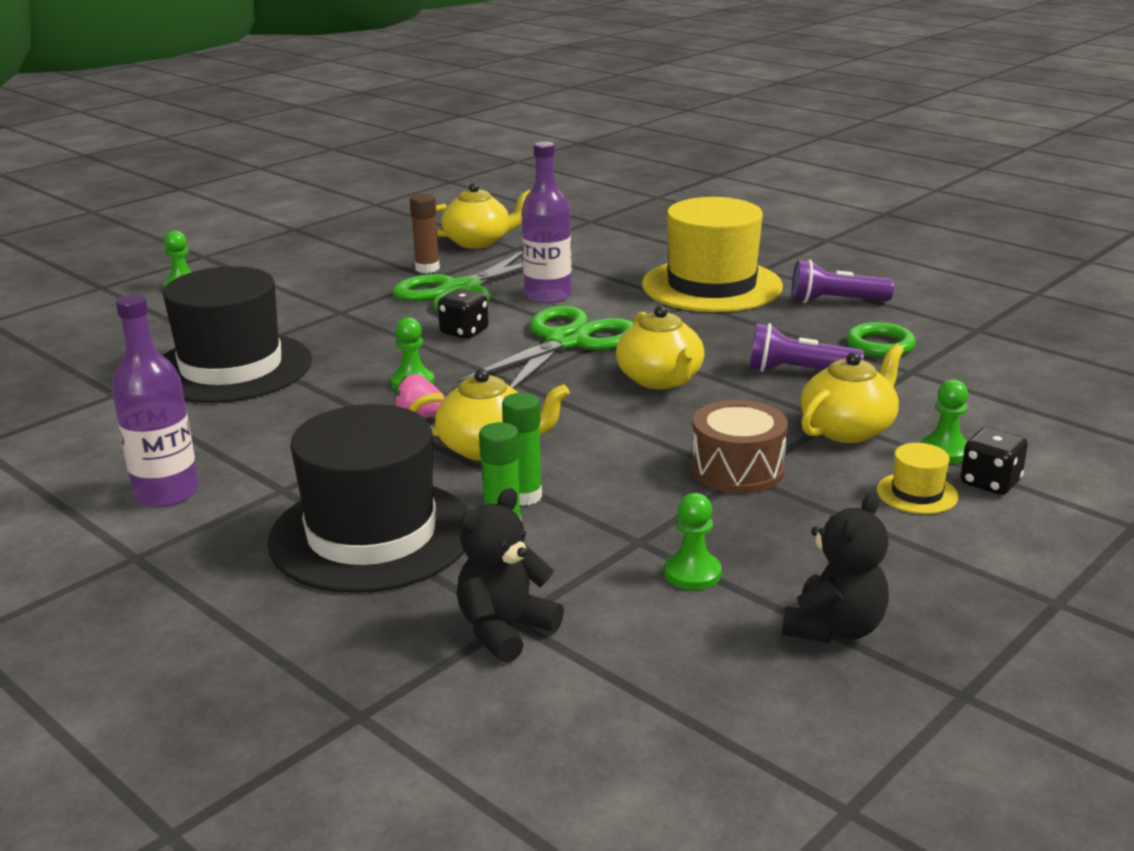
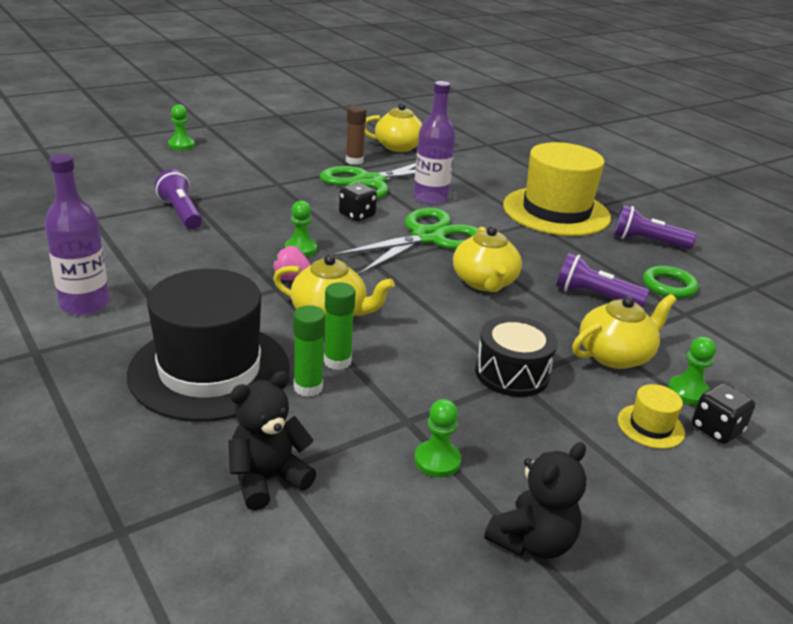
camera: 10 degrees right, 5 degrees up
(231, 368) = (181, 213): black hat -> purple flashlight
(737, 470) = (512, 373): brown drum -> black drum

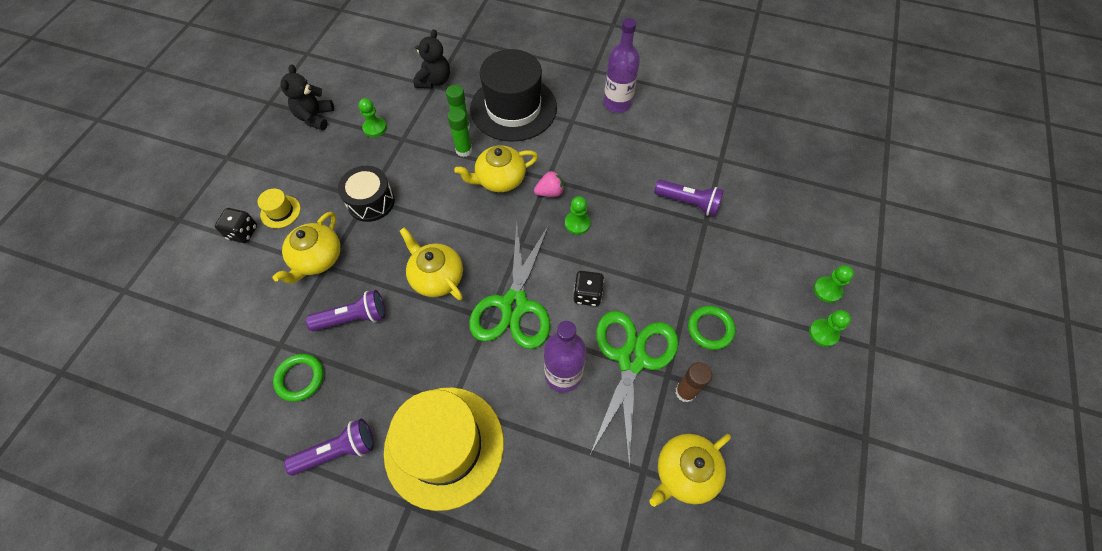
camera: 145 degrees right, 30 degrees up
(292, 168) = (710, 329): none -> green ring
(688, 392) = (264, 254): green pawn -> green pawn (823, 333)

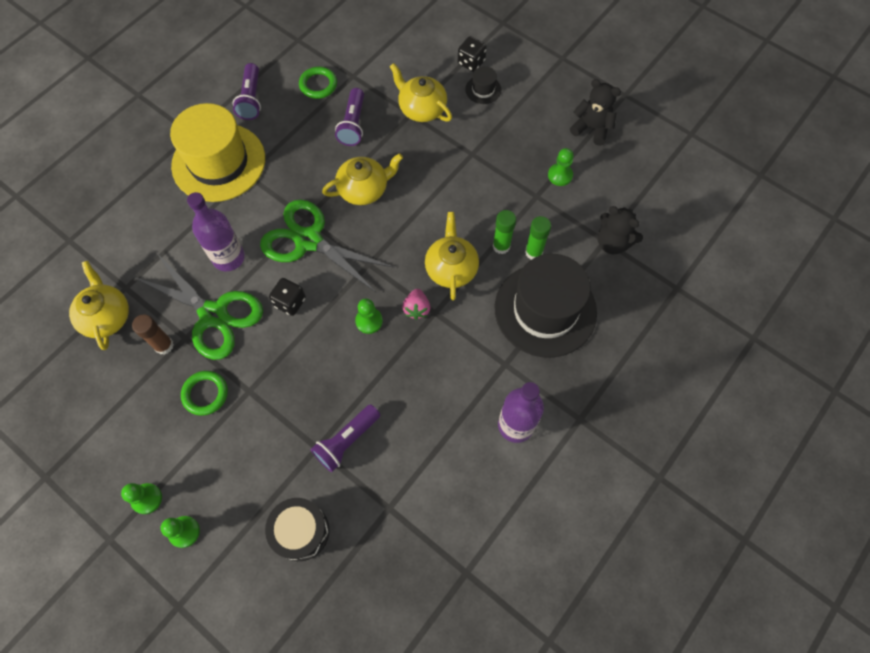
camera: 110 degrees right, 5 degrees up
(280, 211) = (483, 89): yellow hat -> black hat
(371, 202) = (467, 156): black drum -> black drum (301, 531)

